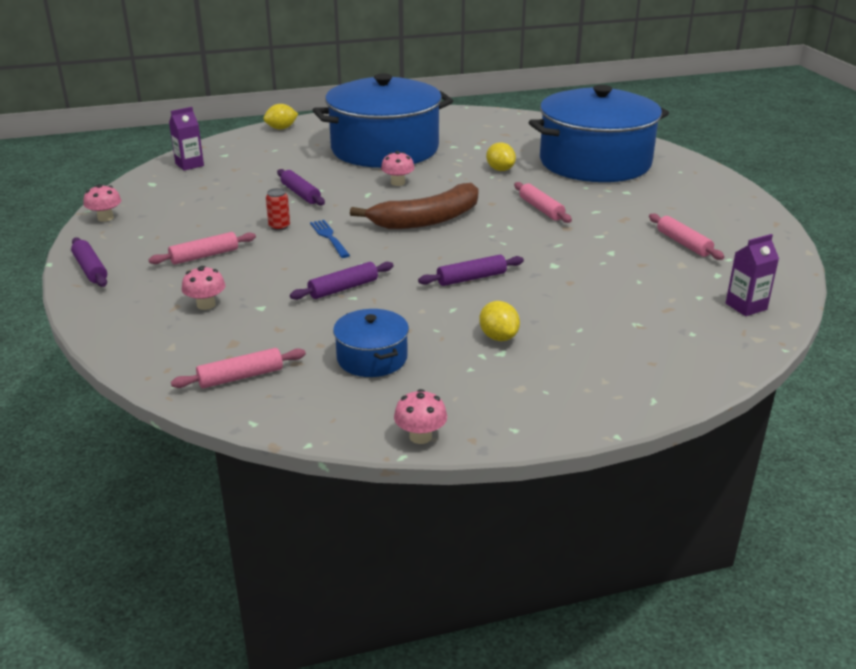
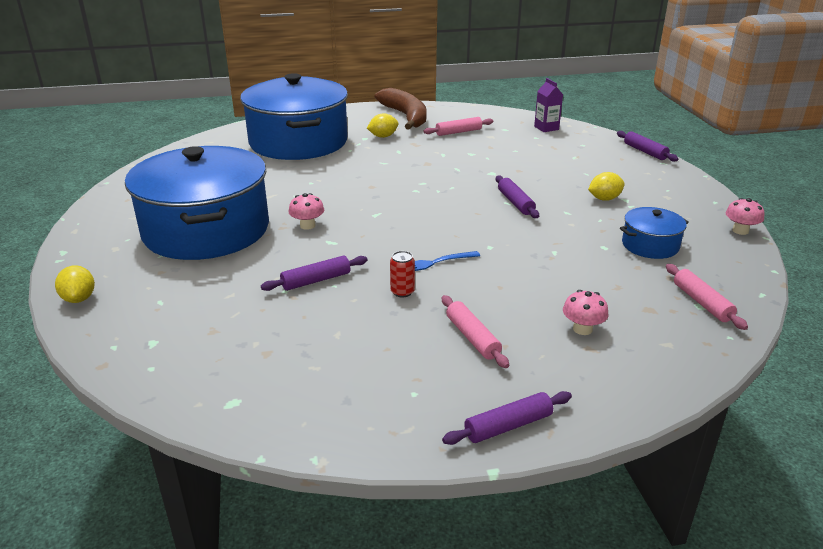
camera: 85 degrees left, 0 degrees up
(105, 218) = (347, 435): pink mushroom -> none
(189, 165) = (175, 372): purple carton -> none
(343, 288) = (539, 256): purple rolling pin -> purple rolling pin (645, 152)
(427, 220) = (401, 215): brown banana -> brown banana (406, 116)
(500, 169) = (296, 178): yellow lemon -> yellow lemon (383, 136)
(541, 209) = (389, 169): pink rolling pin -> none

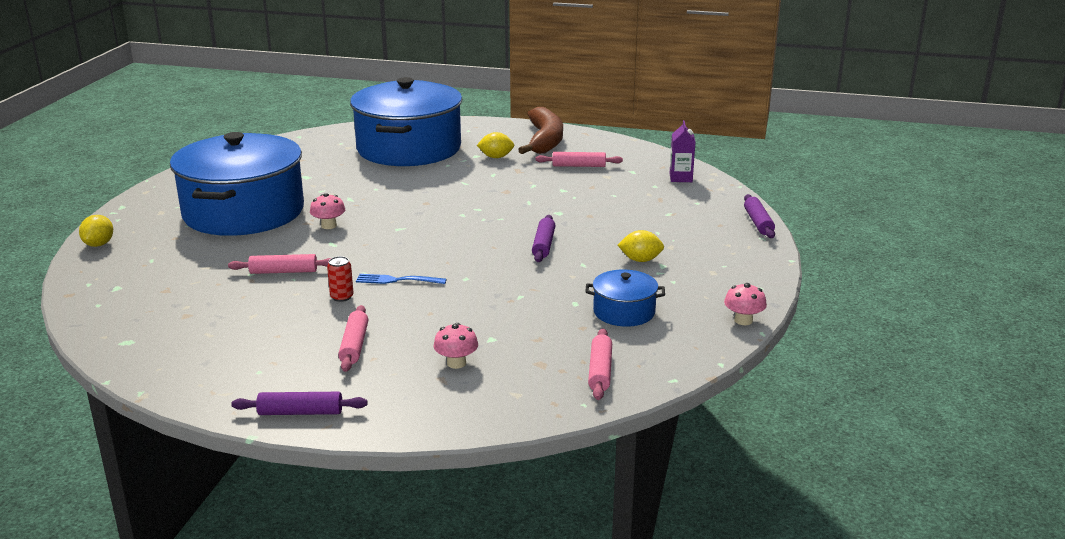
camera: 25 degrees right, 5 degrees down
(316, 280) = (283, 271): purple rolling pin -> pink rolling pin

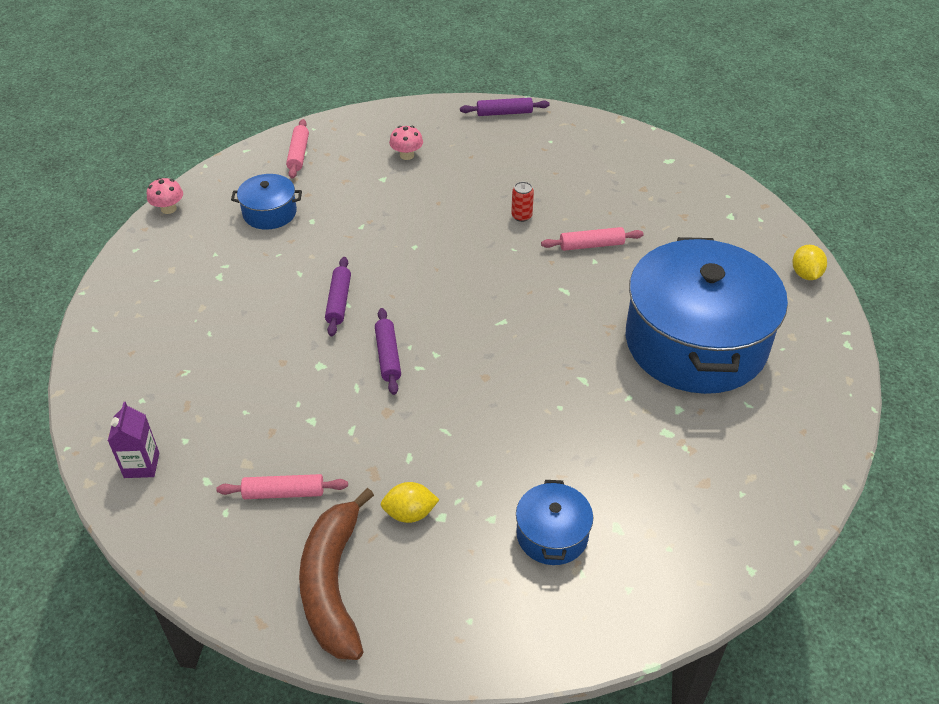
camera: 175 degrees right, 20 degrees up
(329, 226) = (583, 321): pink mushroom -> none
(354, 345) = (490, 167): pink rolling pin -> none
(397, 280) = (479, 240): blue fork -> none
(409, 148) = (552, 535): blue pot -> blue pot, size x0.43
(640, 260) = (239, 283): yellow lemon -> none
(758, 223) = (84, 359): purple rolling pin -> purple rolling pin (388, 356)

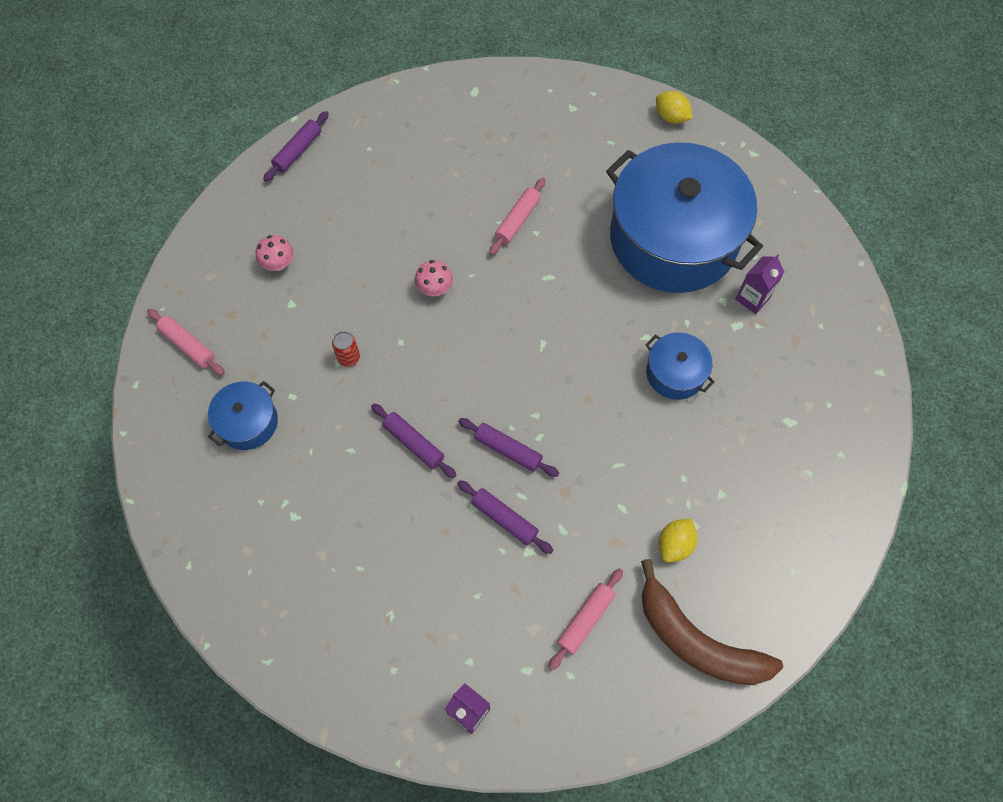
camera: 50 degrees left, 20 degrees up
(168, 209) = (157, 503): pink mushroom -> pink mushroom (435, 288)
(326, 389) = (504, 519): none -> purple rolling pin
(521, 216) = (439, 240): red can -> red can (349, 357)
(552, 535) = (764, 466): blue pot -> blue pot (675, 373)
(706, 428) = (752, 298): none -> purple carton

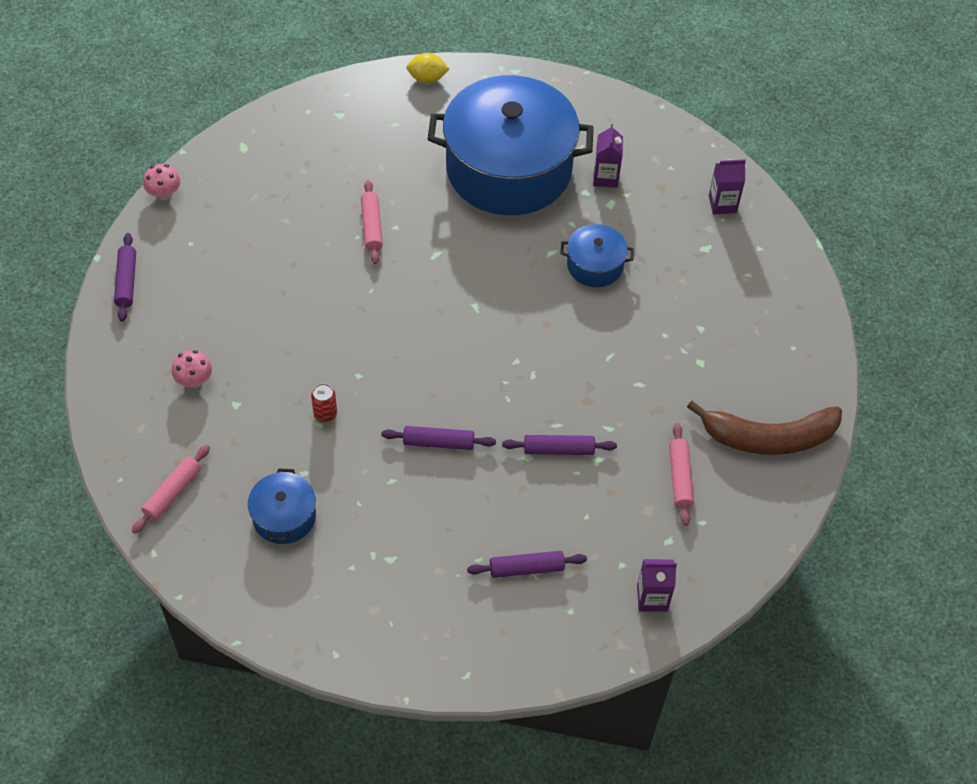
camera: 40 degrees left, 10 degrees down
(188, 345) = (172, 493): pink rolling pin -> pink rolling pin turned 60 degrees counterclockwise
(435, 288) = (349, 318): pink mushroom -> pink mushroom (164, 194)
(508, 450) = (517, 399): purple rolling pin -> purple rolling pin (526, 568)
(675, 544) = (698, 384): yellow lemon -> none
(841, 390) = (722, 204): none -> purple carton

